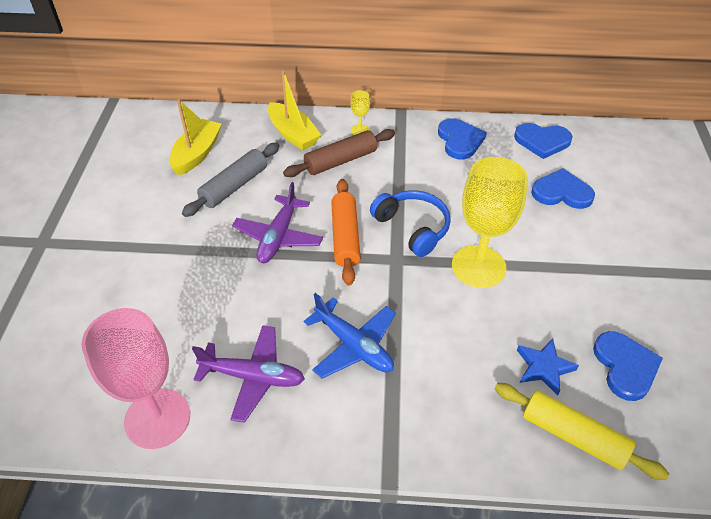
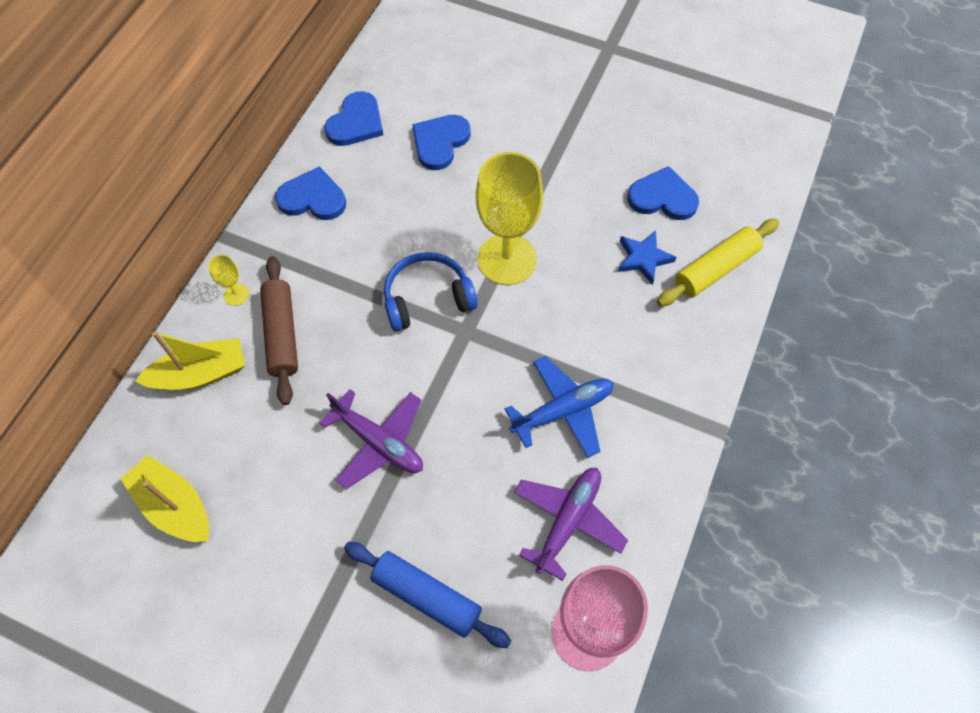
camera: 70 degrees left, 15 degrees up
(165, 301) = (426, 596): none -> blue rolling pin
(234, 186) = (265, 472): grey rolling pin -> none
(345, 237) = (411, 370): orange rolling pin -> none

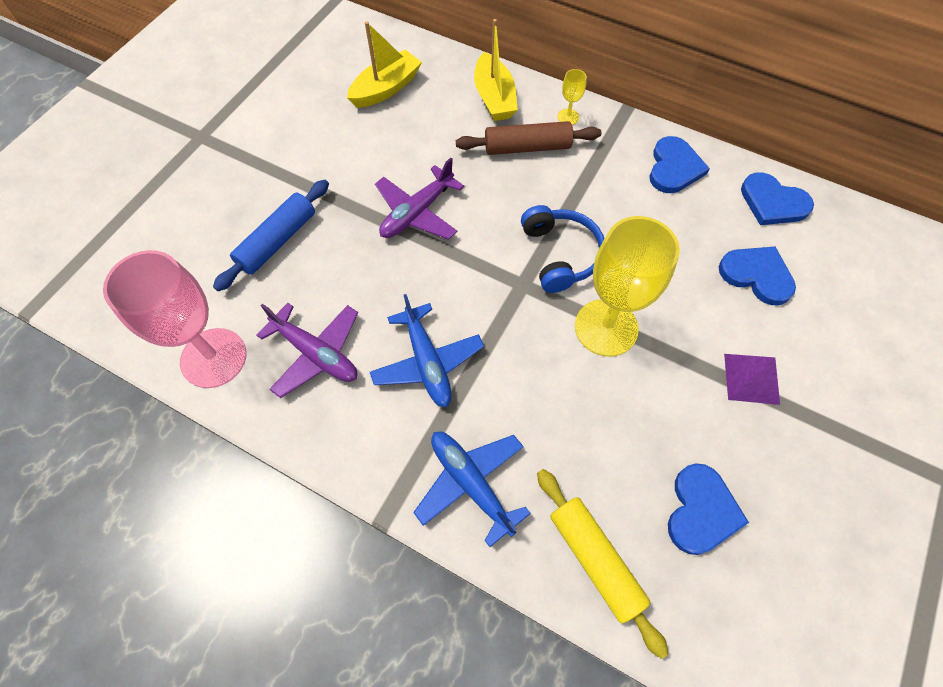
camera: 95 degrees right, 0 degrees up
(543, 156) = (751, 378): none -> purple pyramid
(643, 258) = (609, 472): blue star -> none
(674, 362) = (471, 484): none -> blue plane

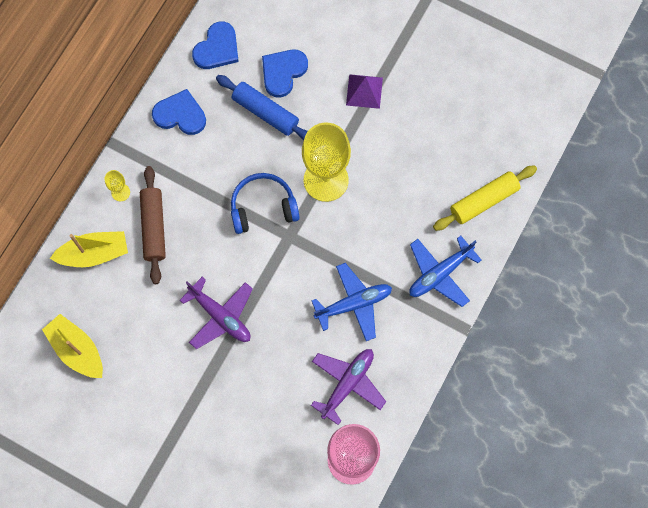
camera: 90 degrees left, 10 degrees up
(277, 241) = (246, 426): blue rolling pin -> blue rolling pin (265, 112)
(701, 511) = (453, 136): blue heart -> none

